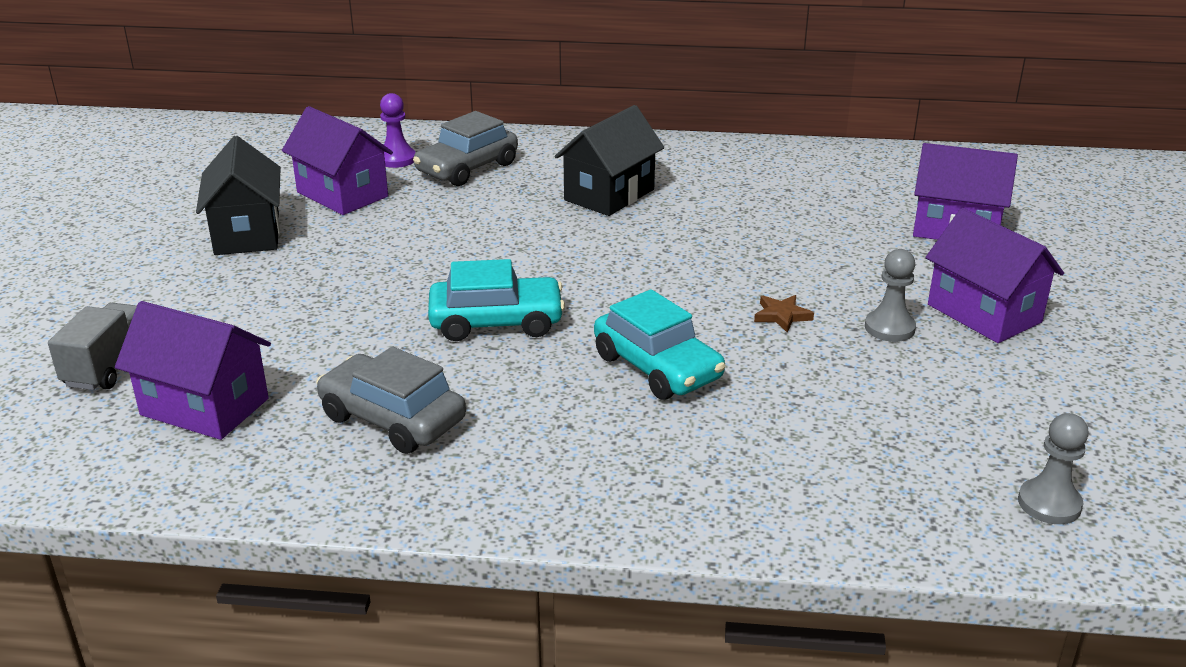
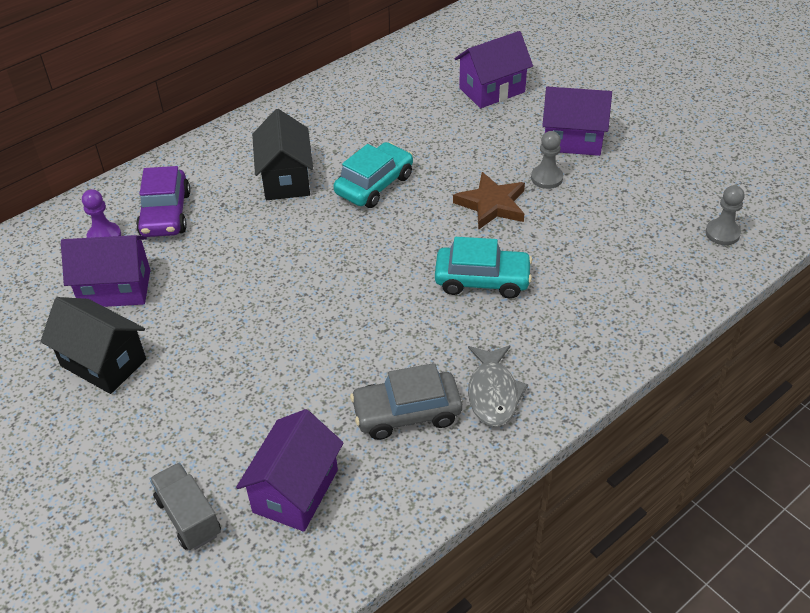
camera: 45 degrees left, 15 degrees up
(205, 407) = (295, 491): purple house -> purple house turned 45 degrees counterclockwise
(467, 168) = (166, 214): grey car -> purple car
(496, 322) = (362, 312): turquoise car -> turquoise car (374, 184)
(497, 460) = (493, 393): none -> grey fish
(781, 316) = (491, 204): brown star -> brown star, size x1.89

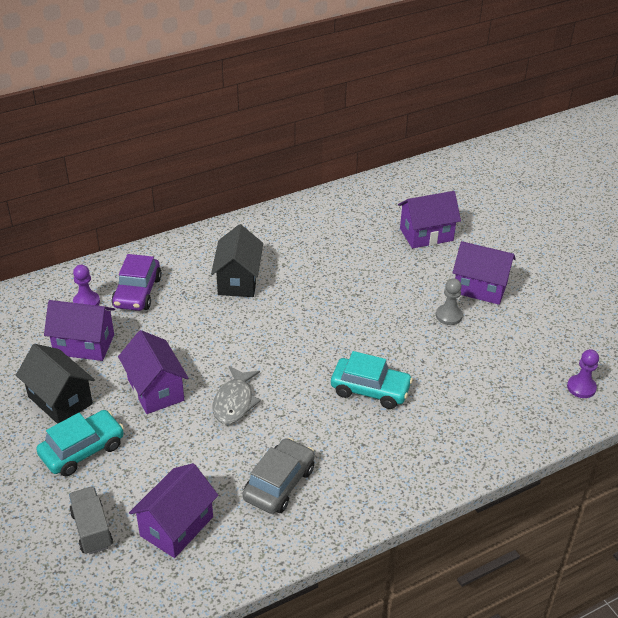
camera: 10 degrees right, 5 degrees down
(221, 328) = (155, 390): none -> purple house
(374, 184) = (307, 297): turquoise car -> turquoise car (82, 450)
(407, 413) = (279, 483): grey car -> grey car turned 120 degrees clockwise
(491, 204) = (397, 330): brown star -> none
(493, 393) = (351, 481): grey fish -> grey fish (234, 402)
(722, 233) = (581, 387): grey pawn -> purple pawn

